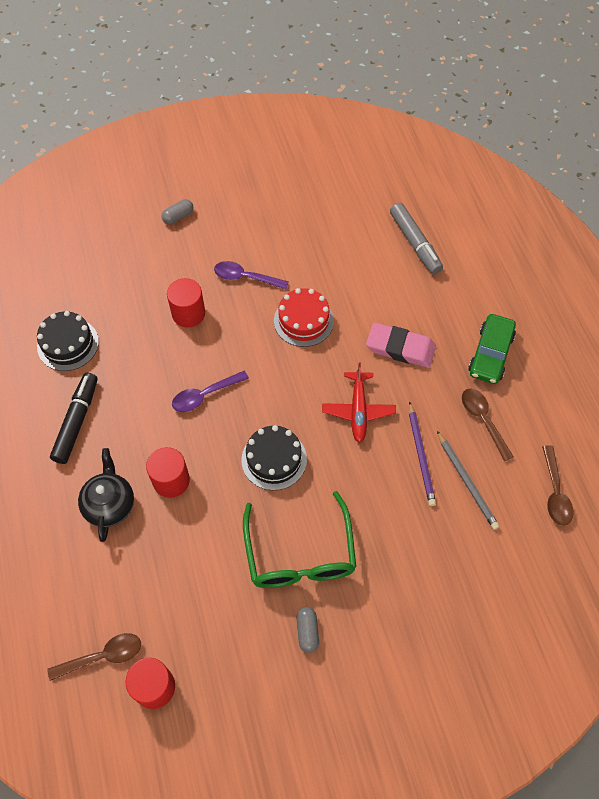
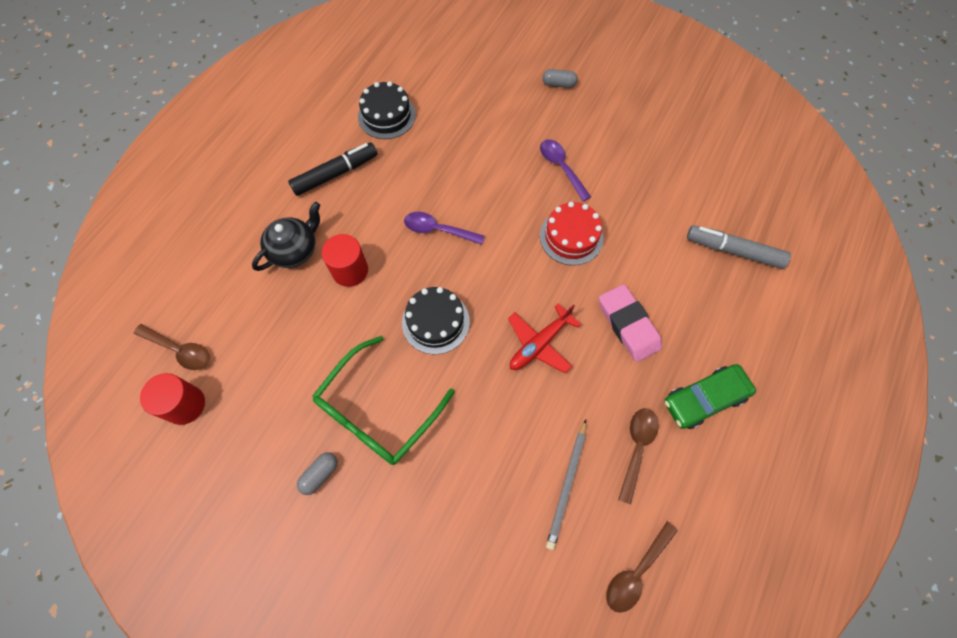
camera: 45 degrees right, 5 degrees up
(188, 313) = (490, 161): red cylinder -> none
(415, 243) = (733, 251): grey marker -> grey marker turned 90 degrees clockwise
(421, 455) = (551, 426): purple pencil -> none

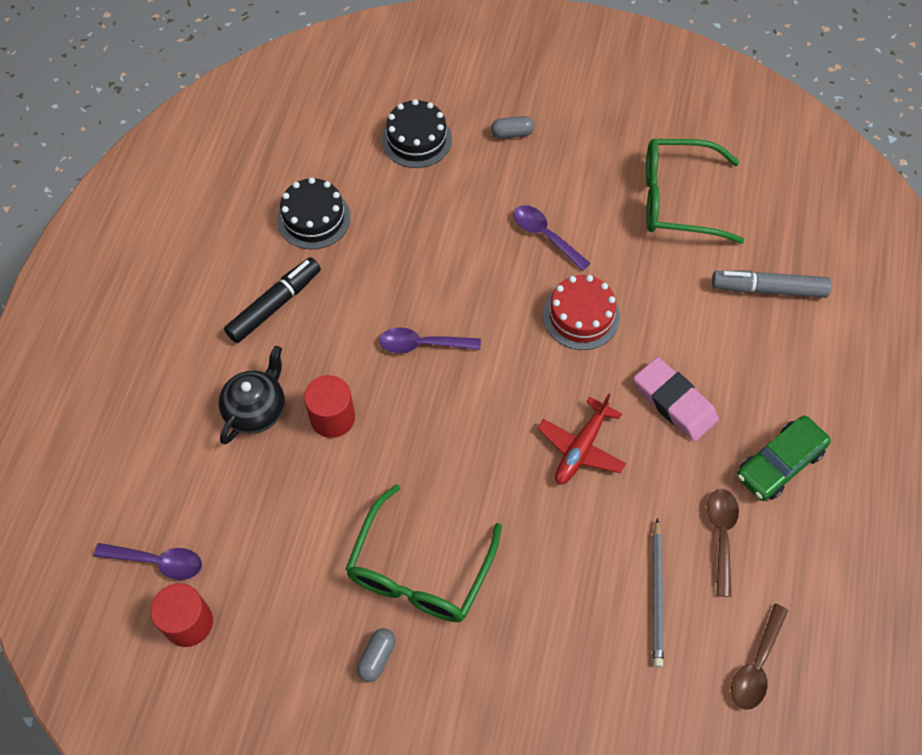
camera: 15 degrees left, 5 degrees down
(180, 350) = (158, 562): brown spoon -> purple spoon
(435, 322) = (454, 453): black cake -> black cake (416, 139)
(677, 162) = (677, 199): none -> green glasses

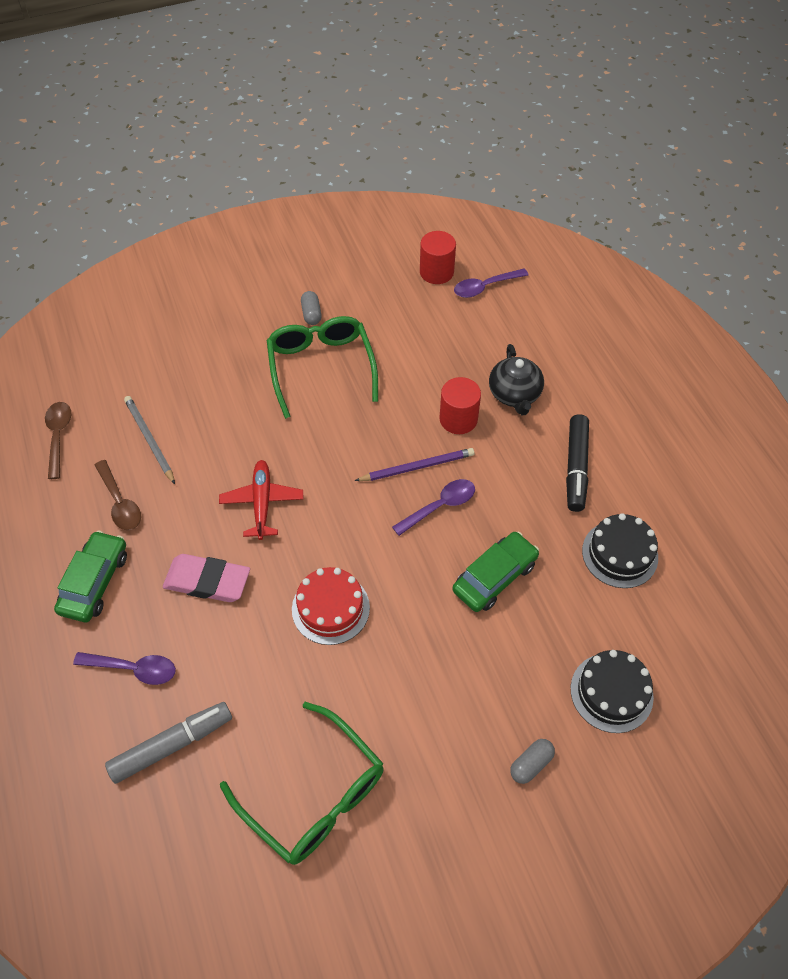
camera: 145 degrees right, 5 degrees down
(411, 393) = (417, 467): none -> purple pencil
(428, 260) = (494, 577): none -> green car
(545, 236) = (414, 666): purple spoon -> purple spoon (134, 669)
(677, 199) = (314, 794): green glasses -> green glasses turned 75 degrees clockwise

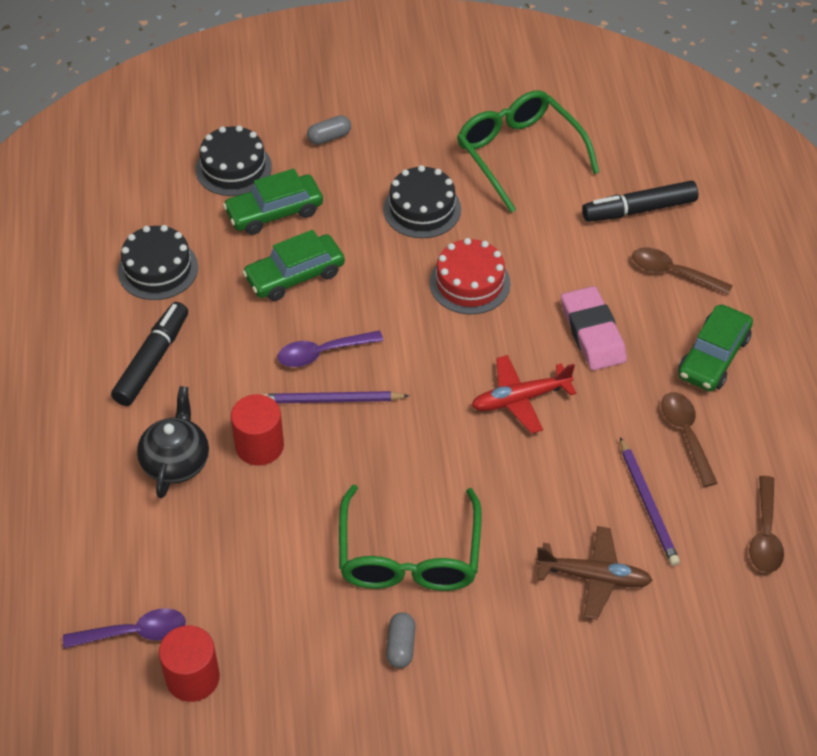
camera: 165 degrees left, 5 degrees down
(134, 669) = (673, 272): purple spoon -> brown spoon
(149, 440) = (648, 504): grey pencil -> purple pencil
(172, 745) = (639, 209): grey marker -> black marker
(187, 381) = (593, 577): none -> brown plane
(207, 581) = (592, 333): pink eraser -> pink eraser turned 45 degrees clockwise
(262, 503) = (520, 399): red plane -> red plane turned 60 degrees clockwise
(400, 687) = (422, 209): none -> black cake
(545, 645) = (274, 212): none -> green car

